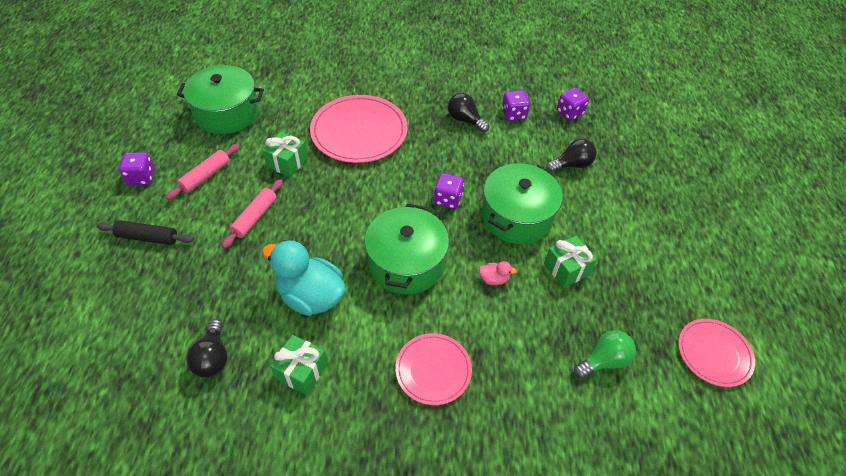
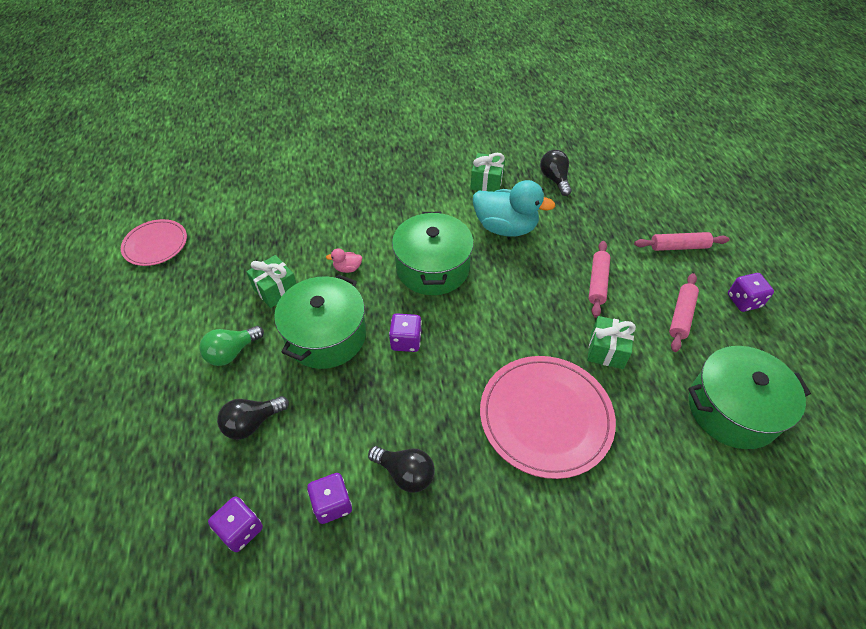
camera: 170 degrees right, 0 degrees up
(148, 237) = (678, 247): black rolling pin -> pink rolling pin
(433, 370) = (390, 198): pink plate -> none
(603, 361) = (253, 224): green light bulb -> green light bulb (232, 352)

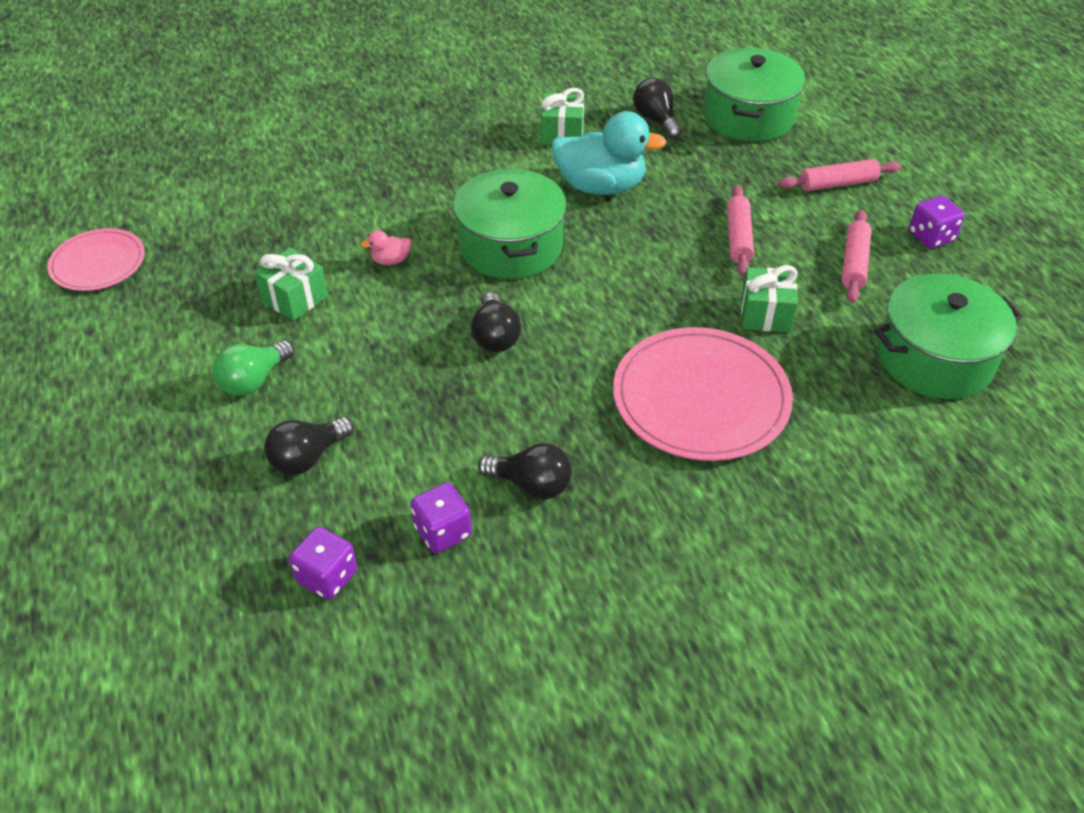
camera: 10 degrees left, 5 degrees down
(326, 335) = (382, 344): green pot -> green pot (748, 116)
(406, 341) = (495, 337): purple dice -> black light bulb

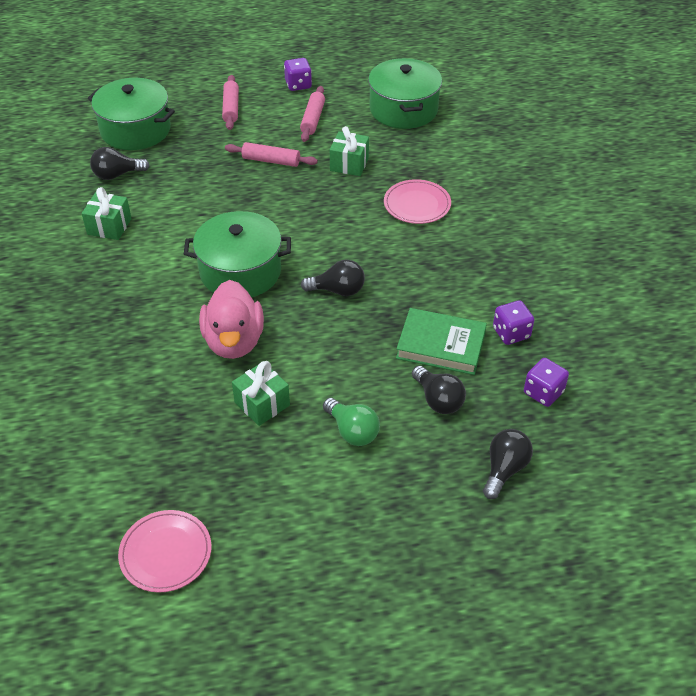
camera: 80 degrees left, 0 degrees up
(391, 260) = (234, 341): pink duck -> pink duck, size x2.38
(408, 452) = (441, 345): none -> green book
(531, 485) = (477, 288): black light bulb -> black light bulb (504, 469)
(600, 186) = (187, 215): turquoise duck -> none
(701, 398) = (417, 204): pink plate -> pink plate, size x0.59
(854, 263) = (312, 119): pink rolling pin -> pink rolling pin turned 75 degrees clockwise

